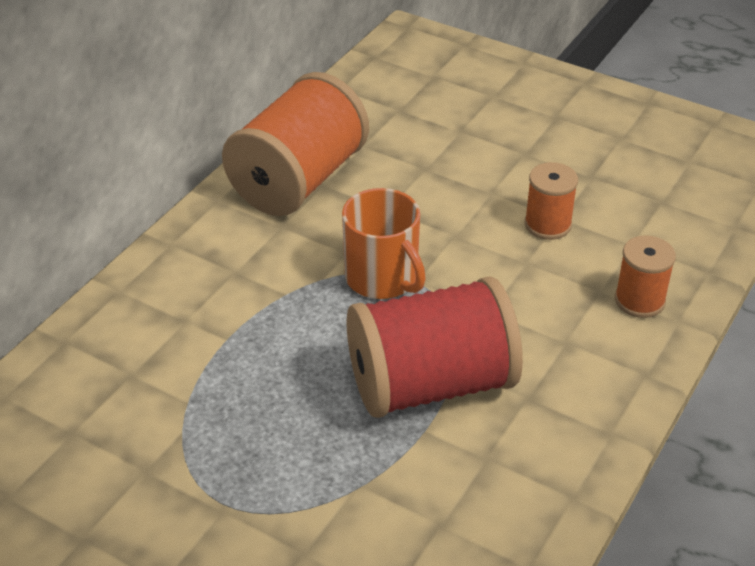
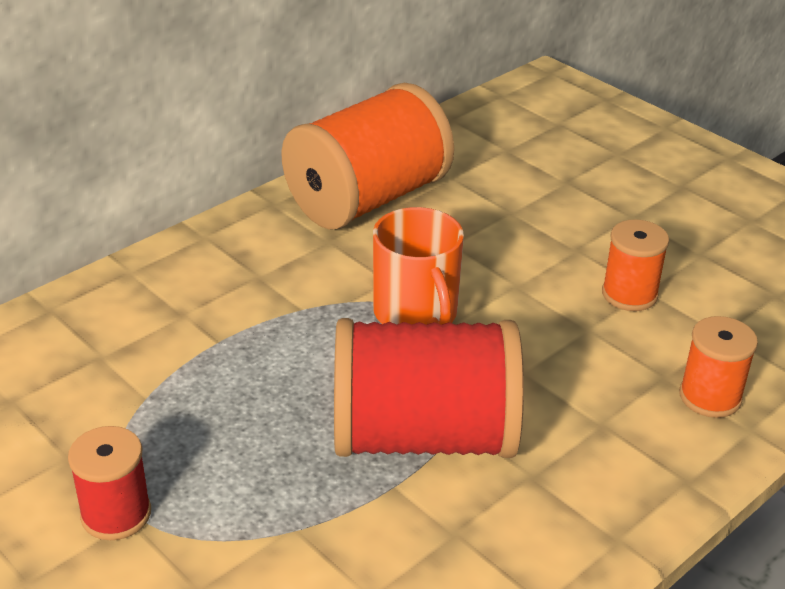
camera: 15 degrees right, 5 degrees down
(209, 508) = (116, 514): none -> red spool

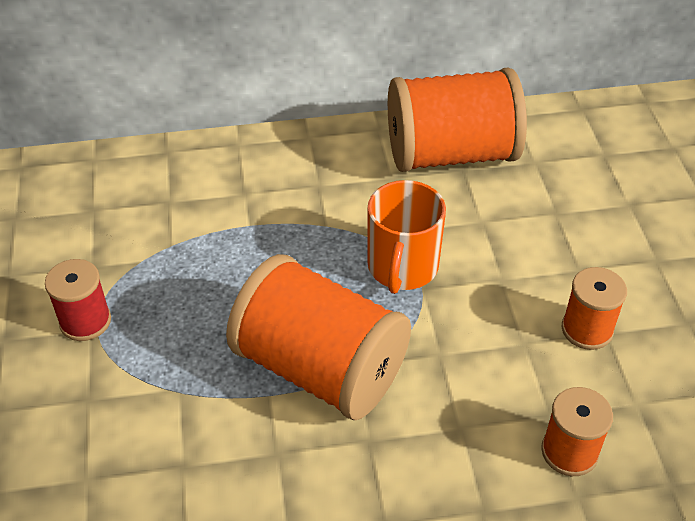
camera: 35 degrees right, 10 degrees up
(423, 436) = (320, 368): red spool -> orange spool

